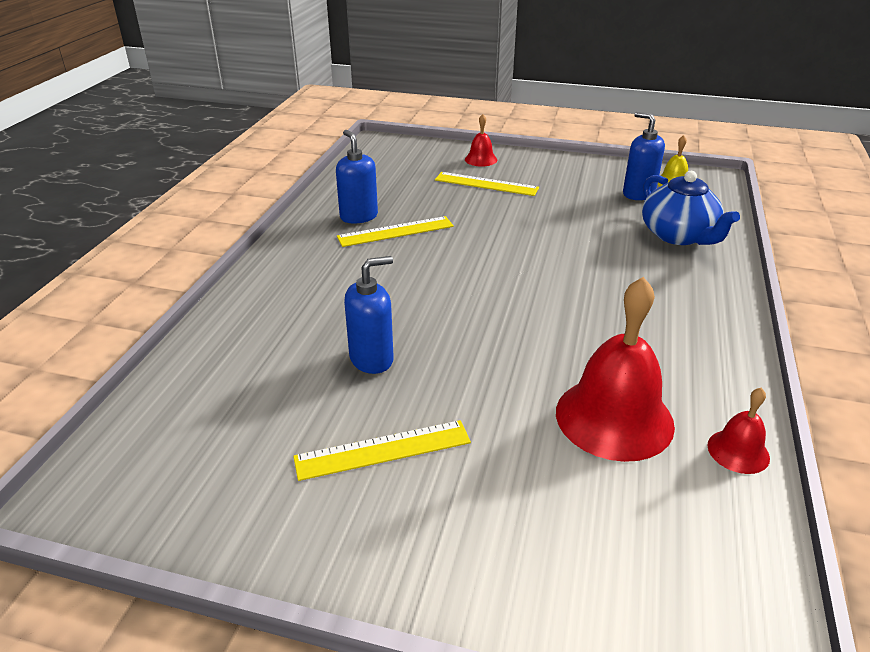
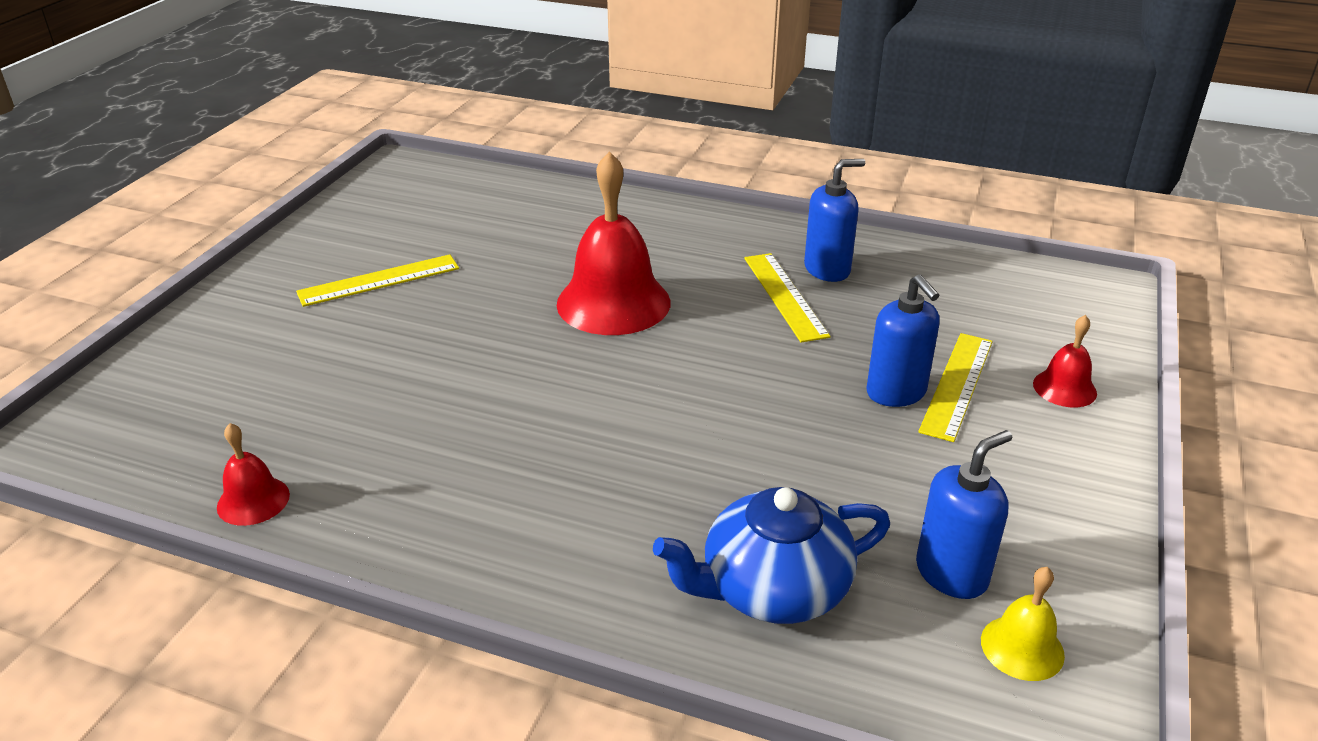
camera: 95 degrees right, 0 degrees up
(372, 359) = (511, 276): blue soap dispenser -> blue soap dispenser (896, 393)
(383, 450) = (379, 280): yellow ruler -> yellow ruler turned 75 degrees clockwise
(614, 418) = (351, 419): red bell -> red bell (613, 303)

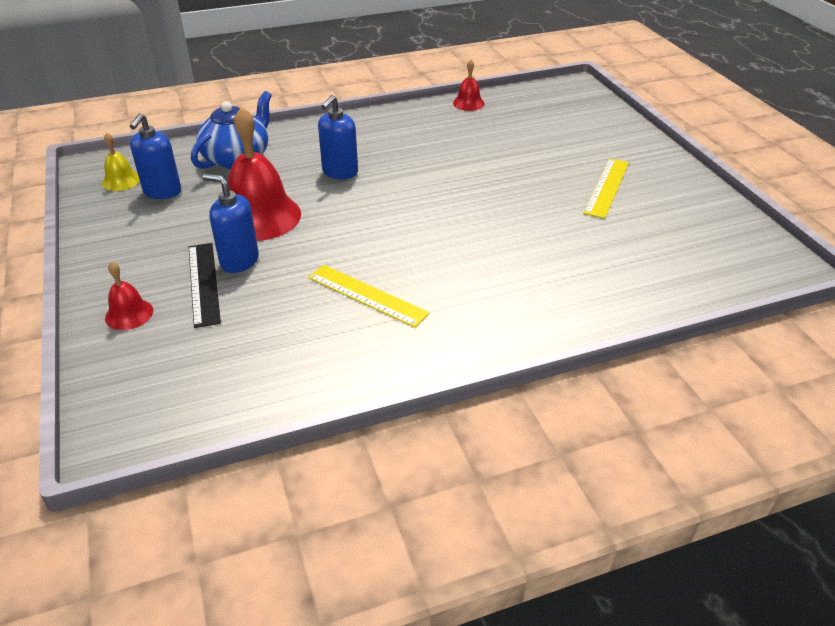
camera: 140 degrees right, 5 degrees up
(613, 303) = (464, 237): red bell -> red bell (259, 216)
(827, 269) = (359, 335): blue soap dispenser -> blue soap dispenser (340, 172)
(957, 385) = (203, 283): yellow ruler -> black ruler

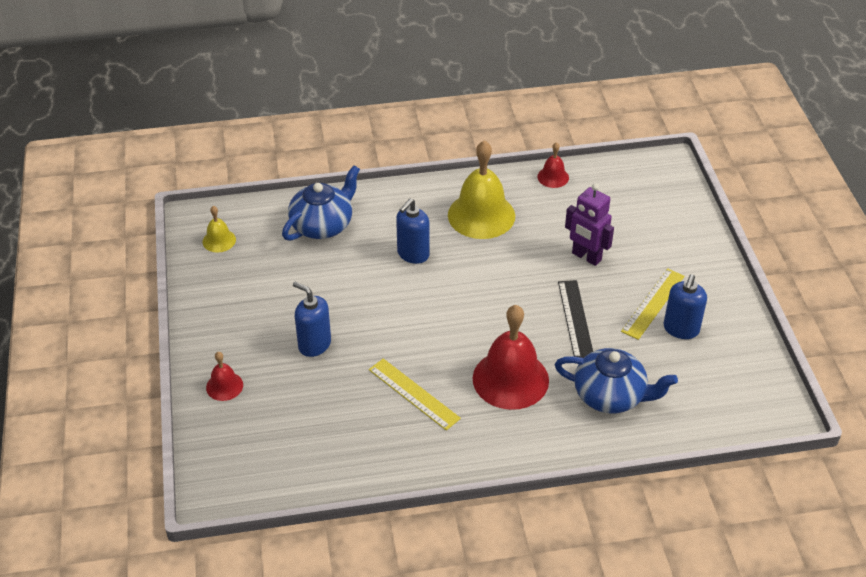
camera: 10 degrees right, 5 degrees up
(162, 192) = (254, 258): blue soap dispenser -> blue soap dispenser (681, 329)
(203, 283) = (284, 363): black ruler -> black ruler (575, 319)
(259, 216) = (336, 298): red bell -> red bell (510, 379)
(405, 136) = (481, 215): none -> yellow bell
(523, 158) = (586, 257): none -> purple robot
(596, 271) = (610, 395): none -> blue teapot

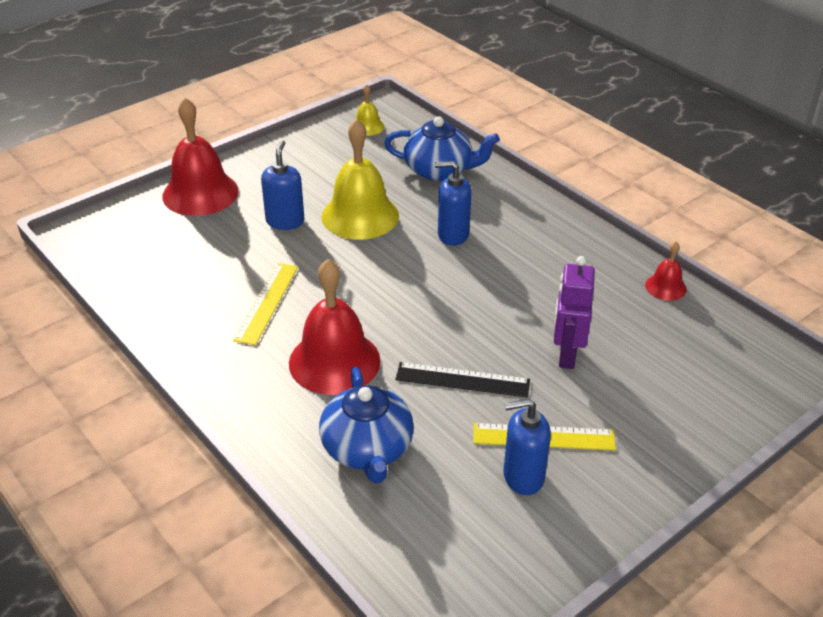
camera: 60 degrees right, 5 degrees down
(224, 386) = (200, 193): red bell -> red bell, size x2.07
(481, 215) = (552, 258): yellow bell -> yellow bell (360, 216)
(575, 319) = (462, 380): black ruler -> black ruler turned 45 degrees clockwise

